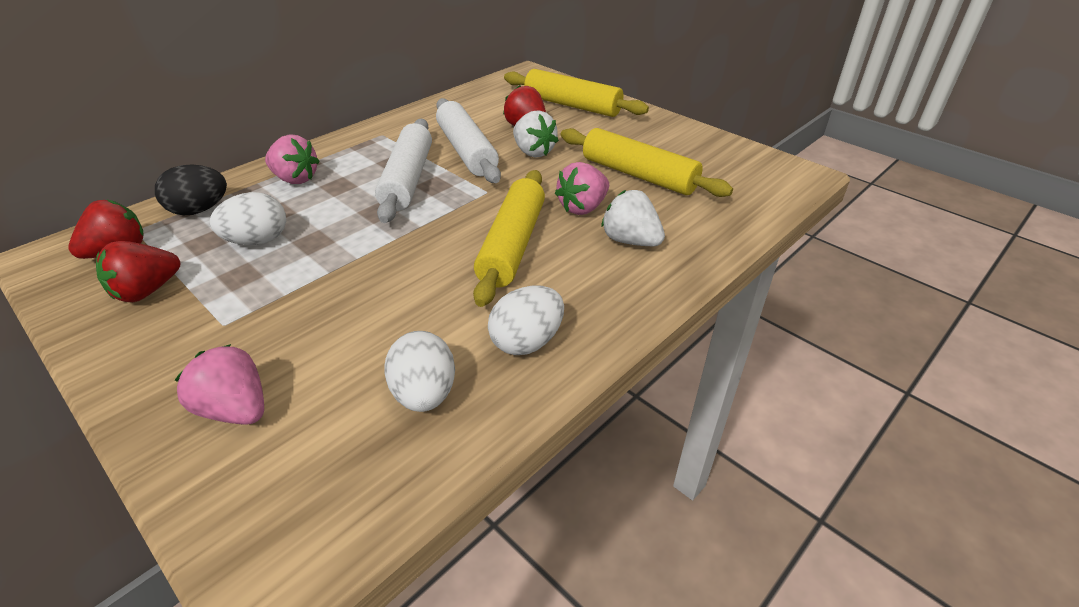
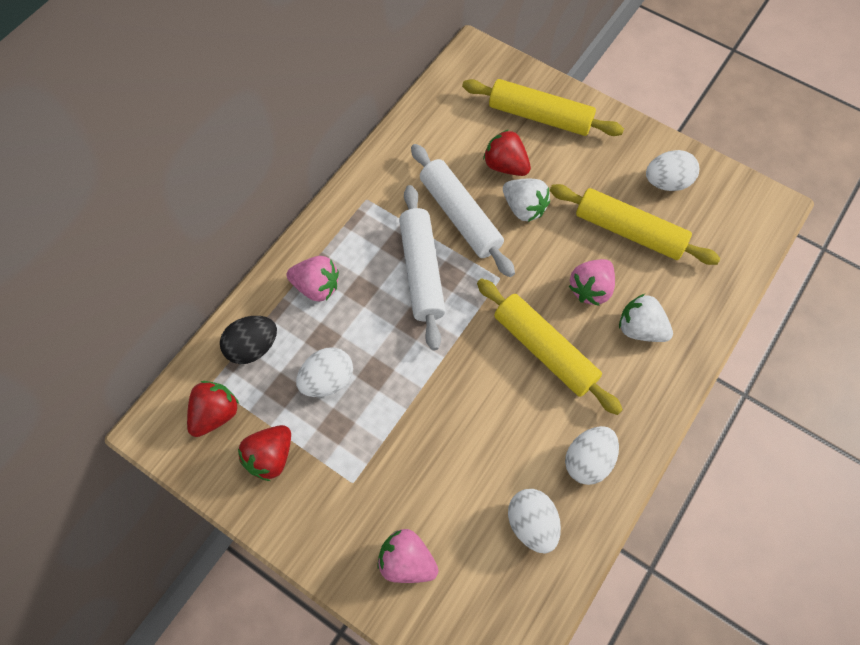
camera: 10 degrees left, 25 degrees up
(512, 245) = (544, 350): yellow rolling pin -> yellow rolling pin turned 45 degrees counterclockwise
(687, 150) = (666, 182): none -> white egg

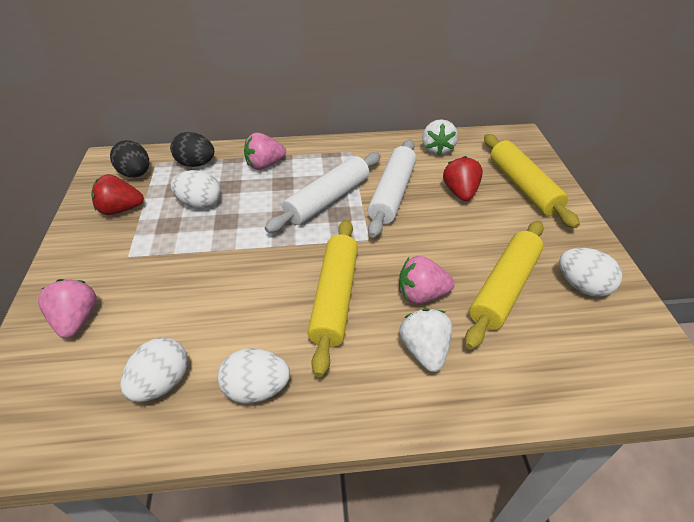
camera: 50 degrees right, 20 degrees down
(215, 414) = (136, 174): red strawberry -> black egg
(316, 287) = (265, 165): pink strawberry -> pink strawberry turned 90 degrees clockwise
(524, 208) = (440, 219): white strawberry -> white strawberry (437, 149)
(629, 231) = (504, 288): yellow rolling pin -> yellow rolling pin turned 45 degrees clockwise

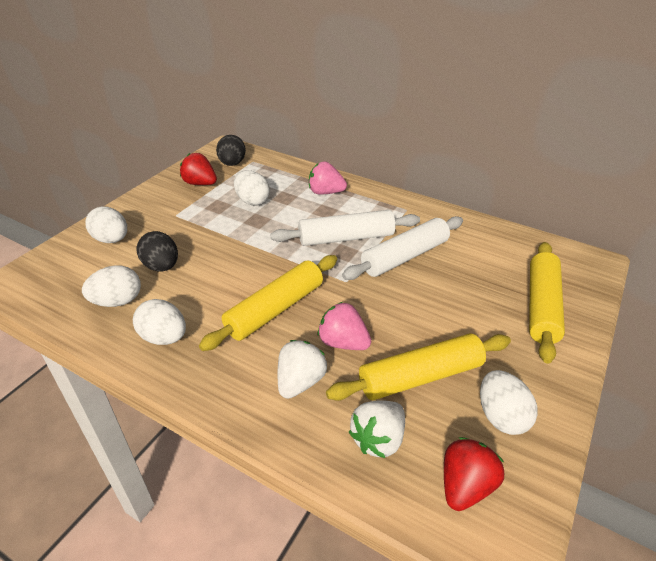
camera: 35 degrees right, 5 degrees down
(77, 320) = (111, 240): pink strawberry -> white egg
(196, 164) = (277, 172): black egg -> black egg (161, 266)
(437, 149) = (488, 238): white strawberry -> white strawberry (378, 439)
(460, 192) = (469, 283): red strawberry -> red strawberry (465, 486)

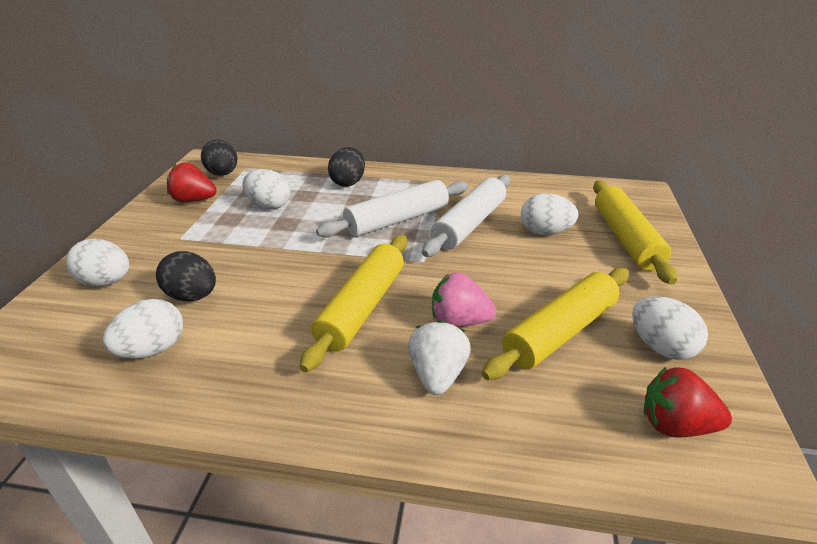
camera: 20 degrees left, 5 degrees down
(164, 337) = (240, 374): white egg -> white egg (545, 232)
(325, 192) = (348, 182): pink strawberry -> black egg
(378, 439) = (559, 408): white strawberry -> none
(465, 486) = (675, 425): red strawberry -> red strawberry turned 90 degrees counterclockwise

